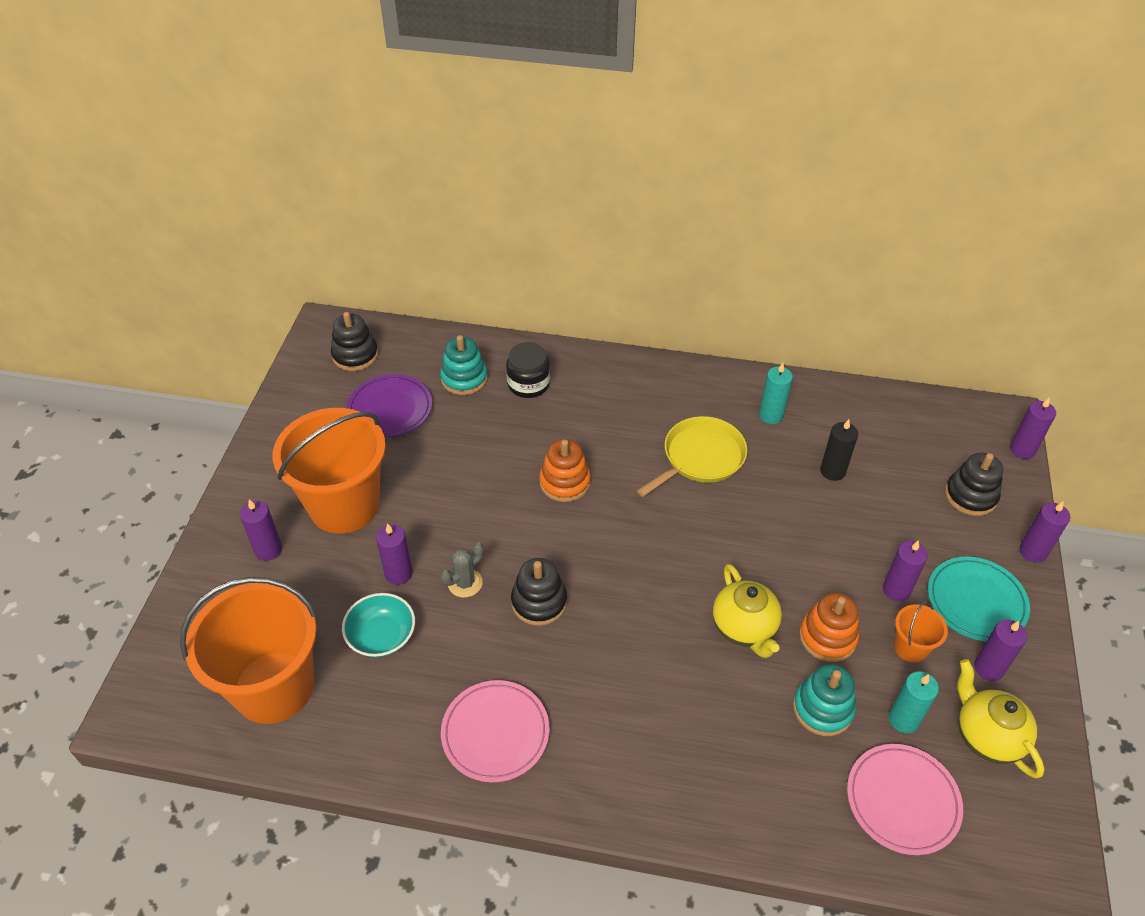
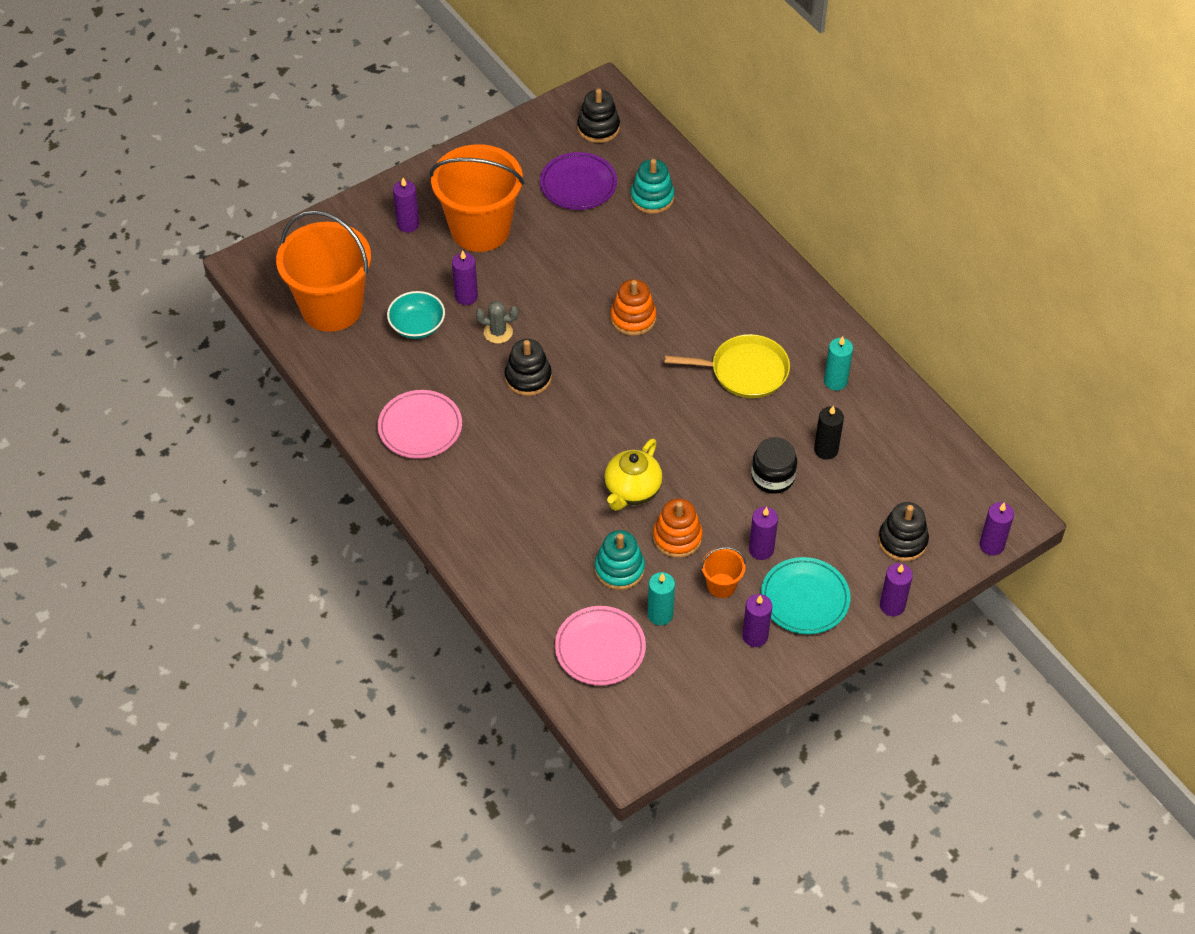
camera: 45 degrees right, 5 degrees up
(528, 384) = (691, 233): black jar -> black jar (772, 477)
(986, 736) = (698, 665): yellow teapot -> none

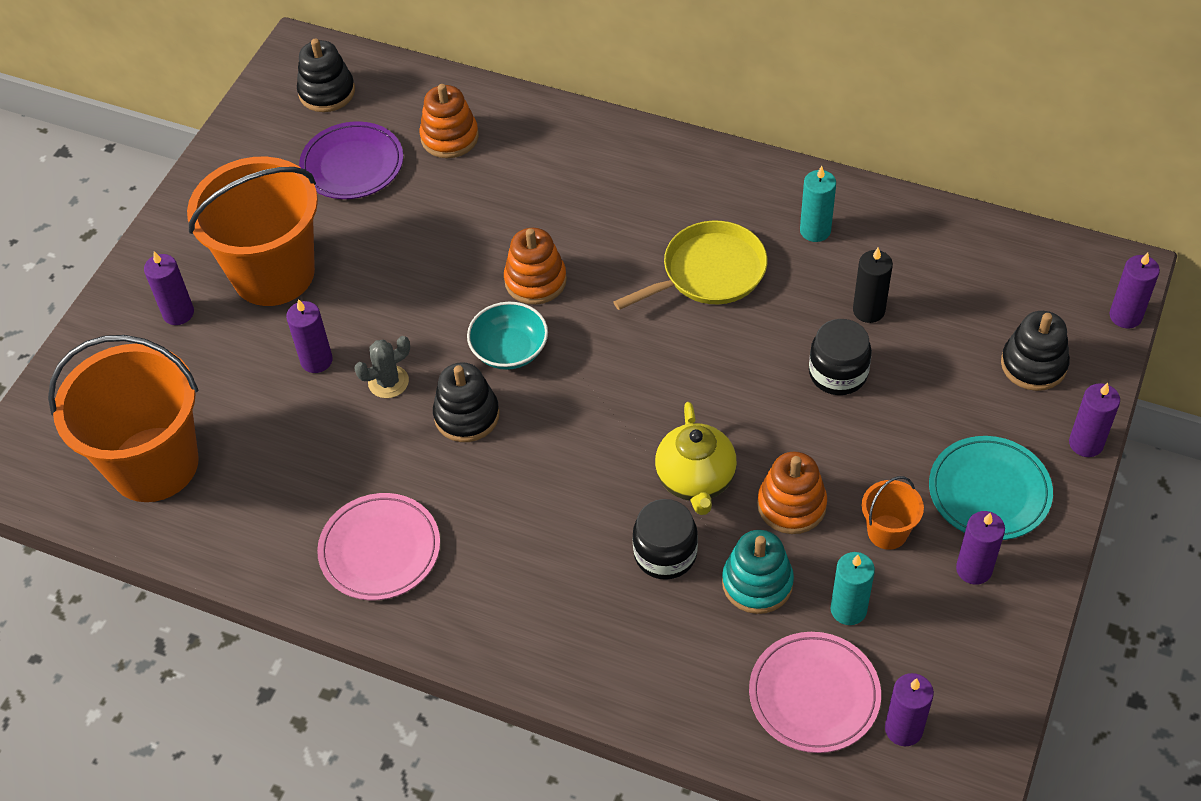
camera: 30 degrees left, 0 degrees up
(417, 326) = (281, 428): turquoise bowl -> turquoise bowl (509, 350)
(579, 522) = (665, 554): none -> black jar
(652, 198) = (449, 137): turquoise stacking toy -> orange stacking toy
(761, 549) = (895, 463): purple candle -> purple candle (903, 729)

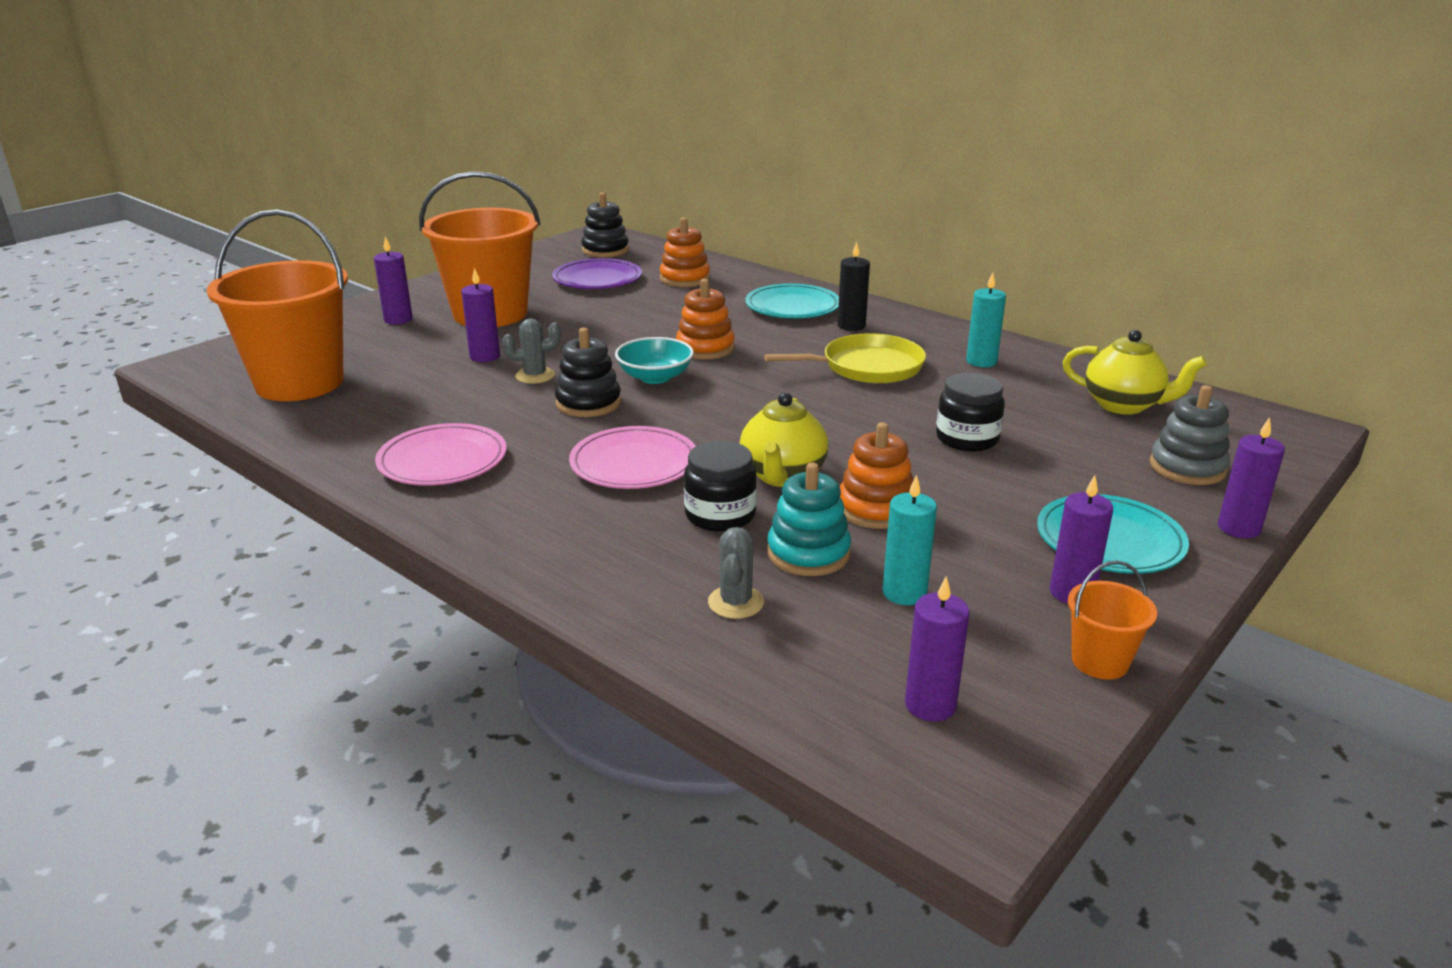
camera: 15 degrees right, 25 degrees down
(591, 170) = (792, 307): none -> turquoise plate
(723, 662) = (736, 602): none -> grey cactus
(814, 695) = (829, 650): pink plate -> pink plate (634, 464)
(868, 310) = (1016, 409): black candle -> black candle (851, 326)
(887, 532) = (976, 546): orange bucket -> orange bucket (1100, 661)
(962, 275) = (1123, 405): none -> yellow teapot
(1033, 364) = (1187, 467): black stacking toy -> grey stacking toy
(1125, 316) = (1302, 455): purple candle -> none

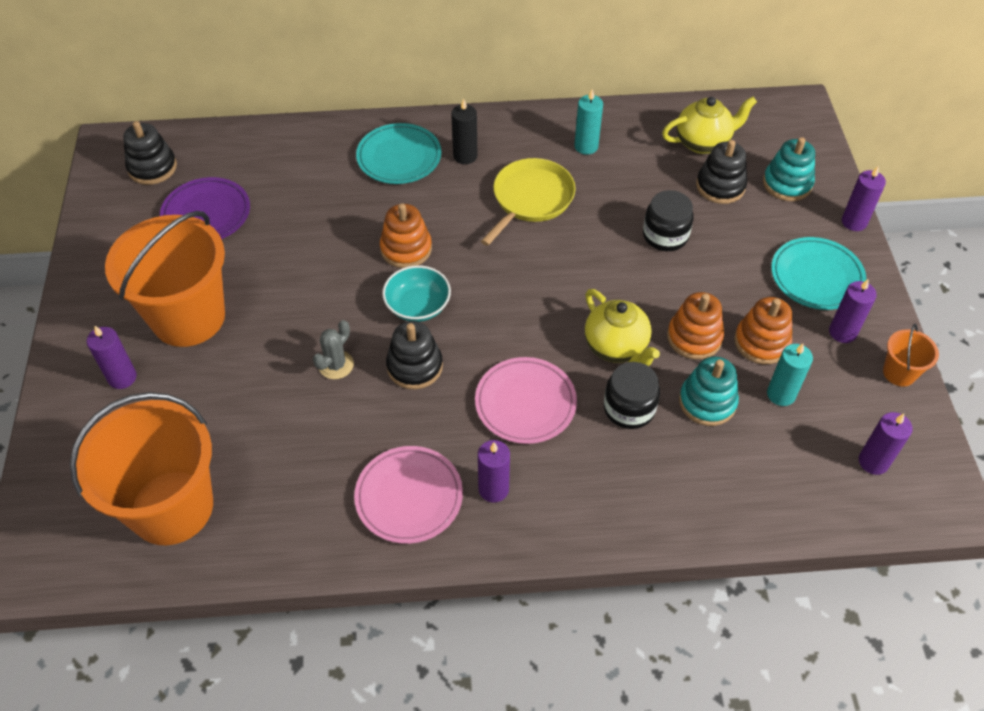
camera: 45 degrees left, 25 degrees up
(485, 356) = (266, 371): purple candle -> purple candle (493, 489)
(684, 279) = (274, 169): orange stacking toy -> orange stacking toy (761, 342)
(736, 602) = (722, 469): grey cactus -> none
(1093, 437) = (720, 186): none -> black stacking toy
(1187, 467) = (787, 184): grey stacking toy -> turquoise stacking toy

